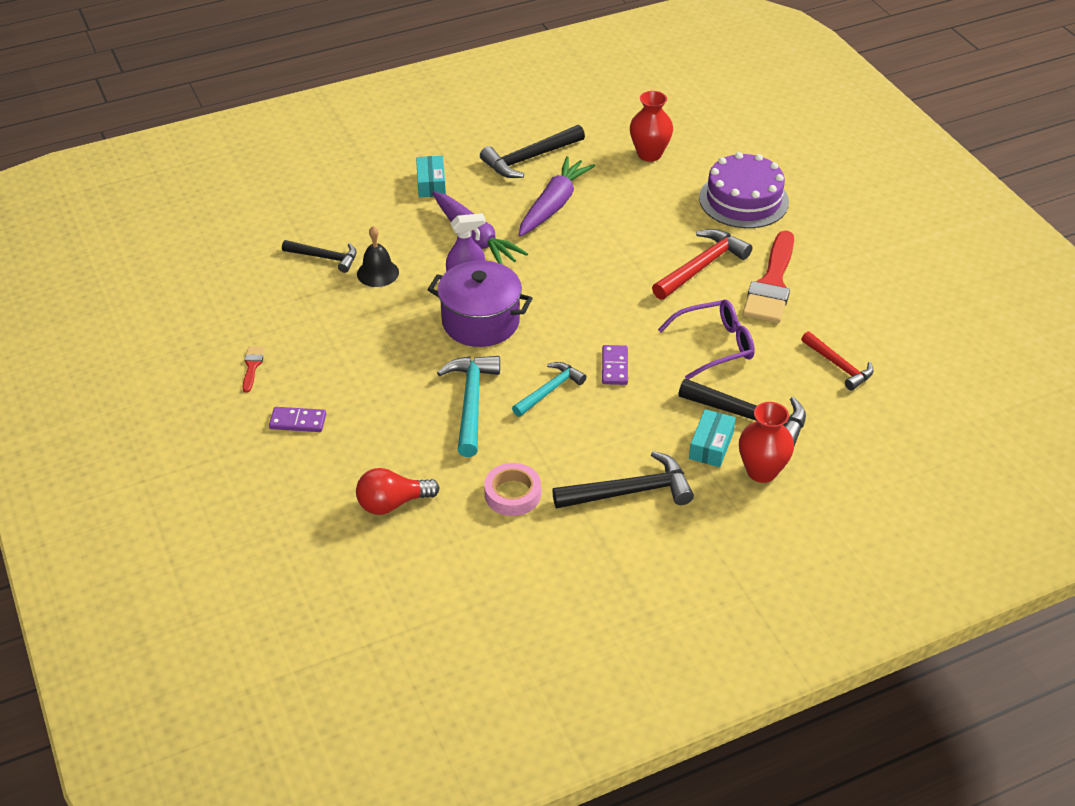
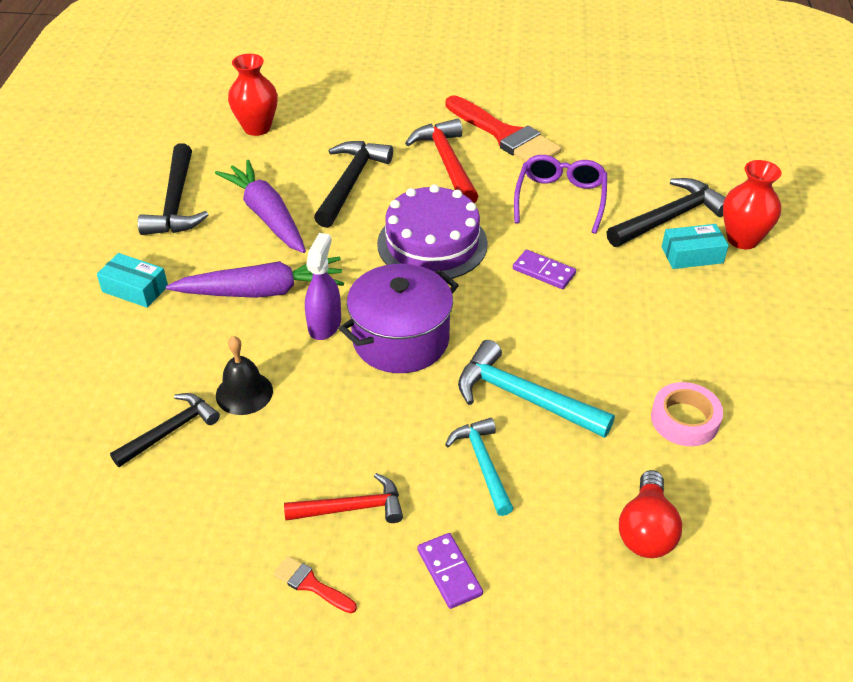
camera: 60 degrees left, 0 degrees up
(298, 421) = (449, 572): purple domino -> purple domino turned 60 degrees counterclockwise
(549, 390) = (546, 330): turquoise hammer -> turquoise hammer (483, 464)
(630, 492) = (726, 332): black hammer -> black hammer (351, 183)
(711, 445) = (692, 255): turquoise box -> turquoise box turned 60 degrees counterclockwise
(743, 200) = (378, 104): purple cake -> purple cake (432, 243)
(838, 366) = (636, 144): red hammer -> red hammer (351, 508)

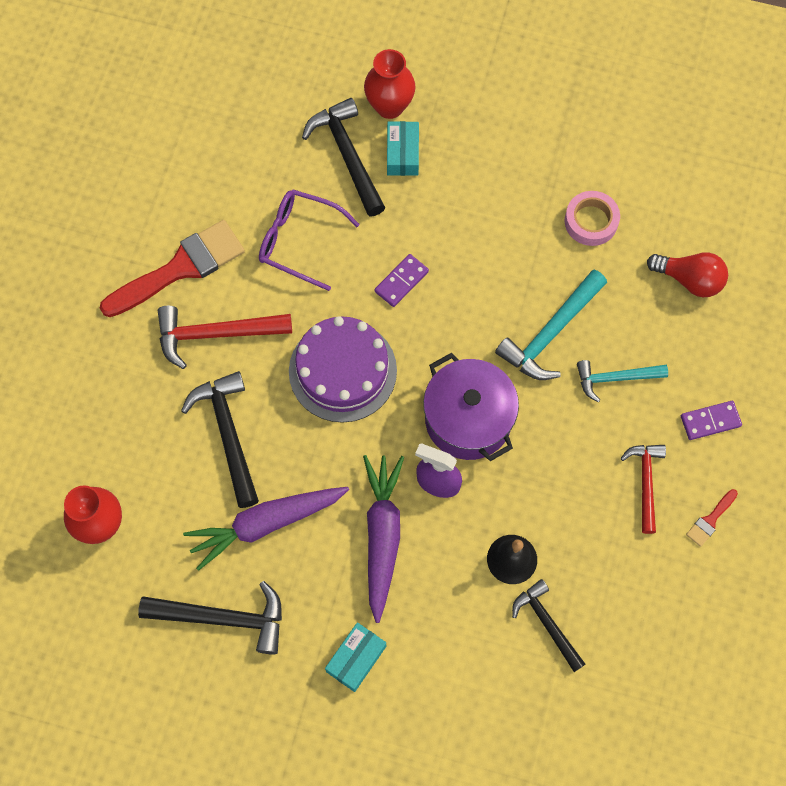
camera: 80 degrees left, 25 degrees up
(351, 183) = (228, 434): black hammer -> black hammer turned 45 degrees clockwise

